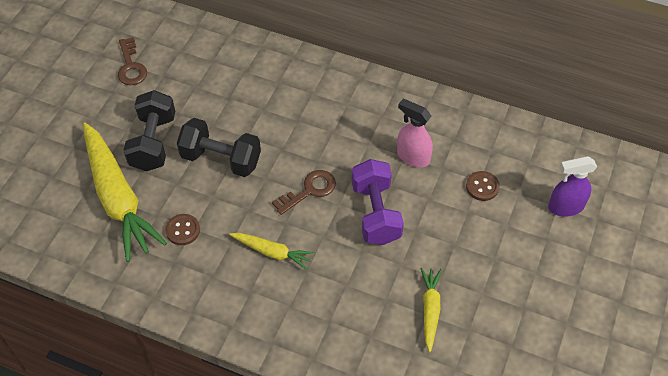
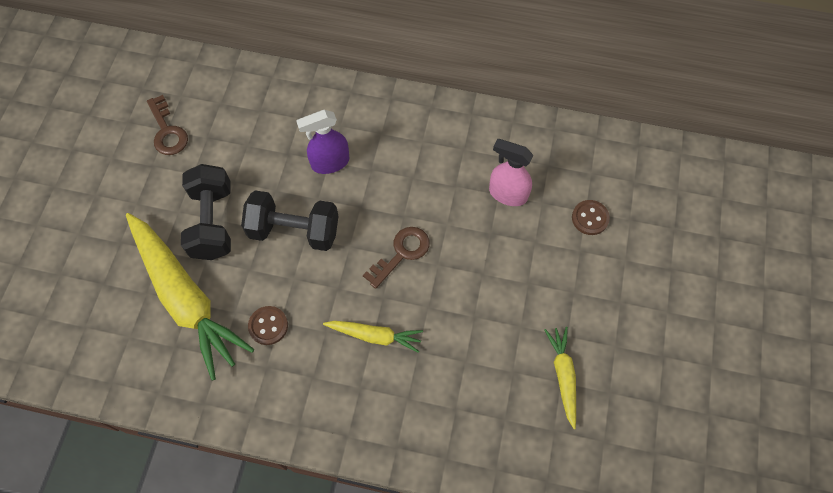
camera: 10 degrees left, 10 degrees up
(375, 213) = (480, 269): purple dumbbell -> none
(565, 207) = (683, 228): purple spray bottle -> purple spray bottle (330, 163)

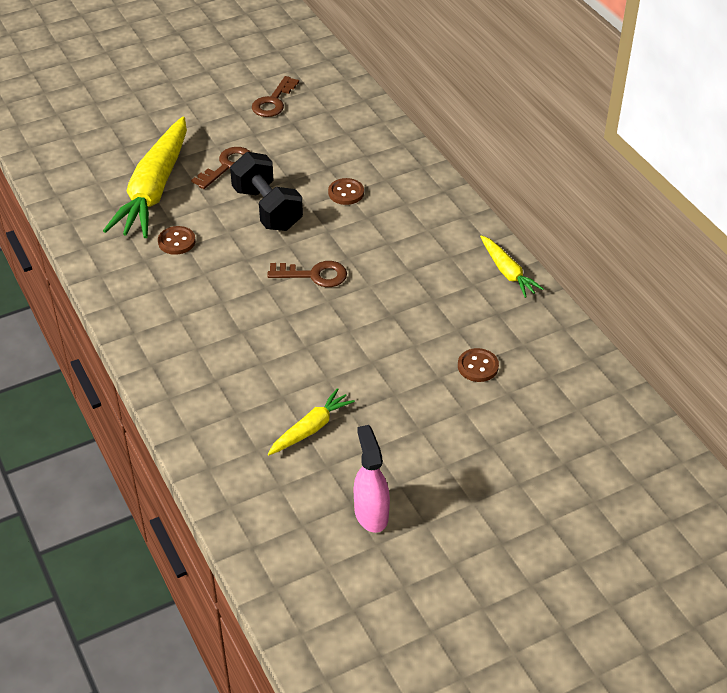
camera: 50 degrees right, 20 degrees down
(212, 222) = (227, 166): black dumbbell -> brown key
(330, 163) = (346, 193): purple spray bottle -> brown button
(375, 336) = (228, 301): yellow carrot -> yellow carrot (507, 272)
(507, 194) = (439, 304): pink spray bottle -> pink spray bottle (371, 513)

